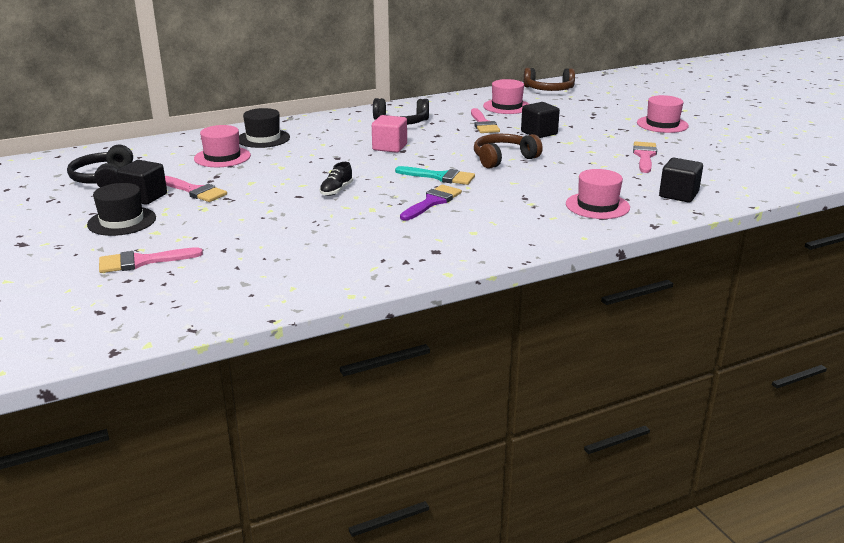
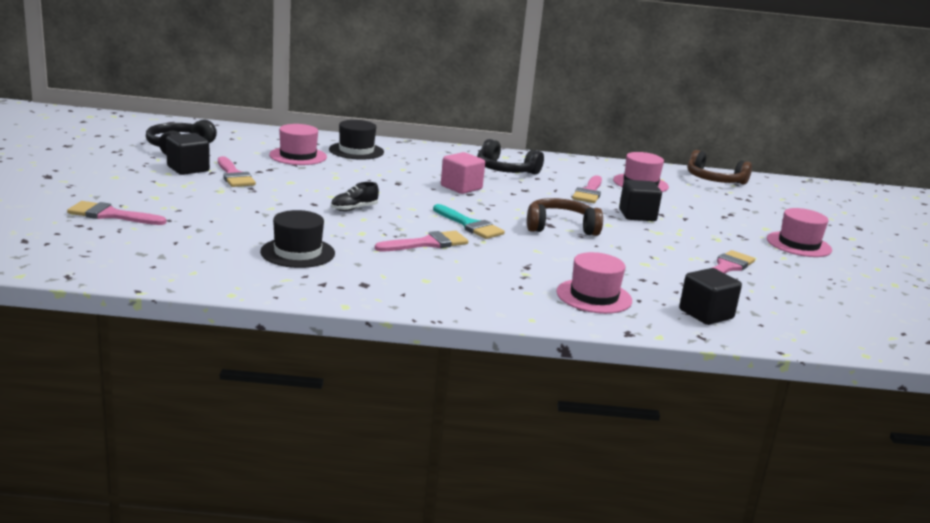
camera: 25 degrees right, 5 degrees down
(122, 221) = (143, 181): black hat -> black hat (298, 253)
(432, 202) = (427, 243): purple brush -> pink brush

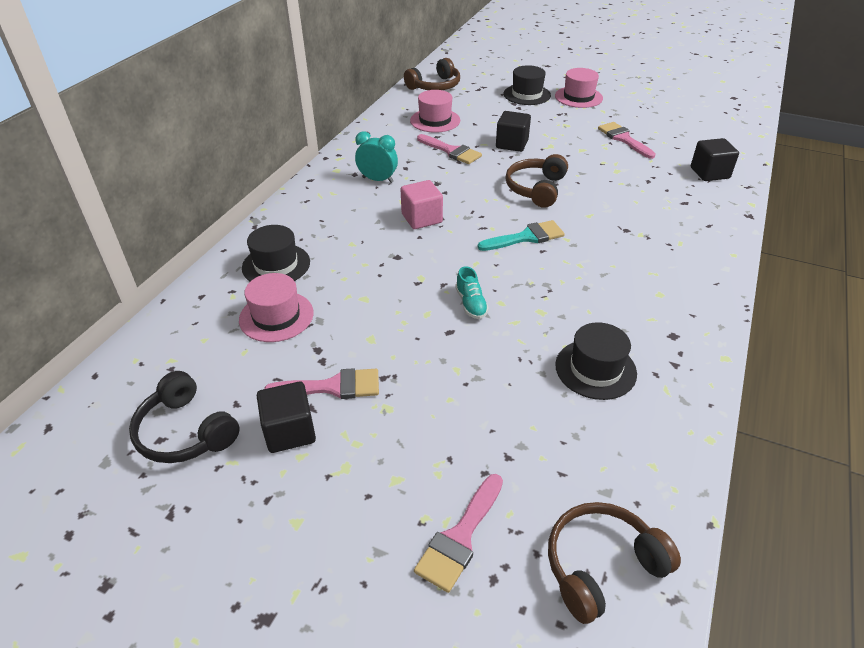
camera: 65 degrees left, 20 degrees up
(93, 254) = (601, 566): none -> brown headphones
(354, 209) = (471, 304): black shoe -> turquoise shoe
(427, 243) = (572, 274): pink brush -> none
(505, 170) = (377, 180): black headphones -> turquoise clock
(594, 296) = (684, 212): pink hat -> none
(762, 219) = (527, 94): none -> black hat

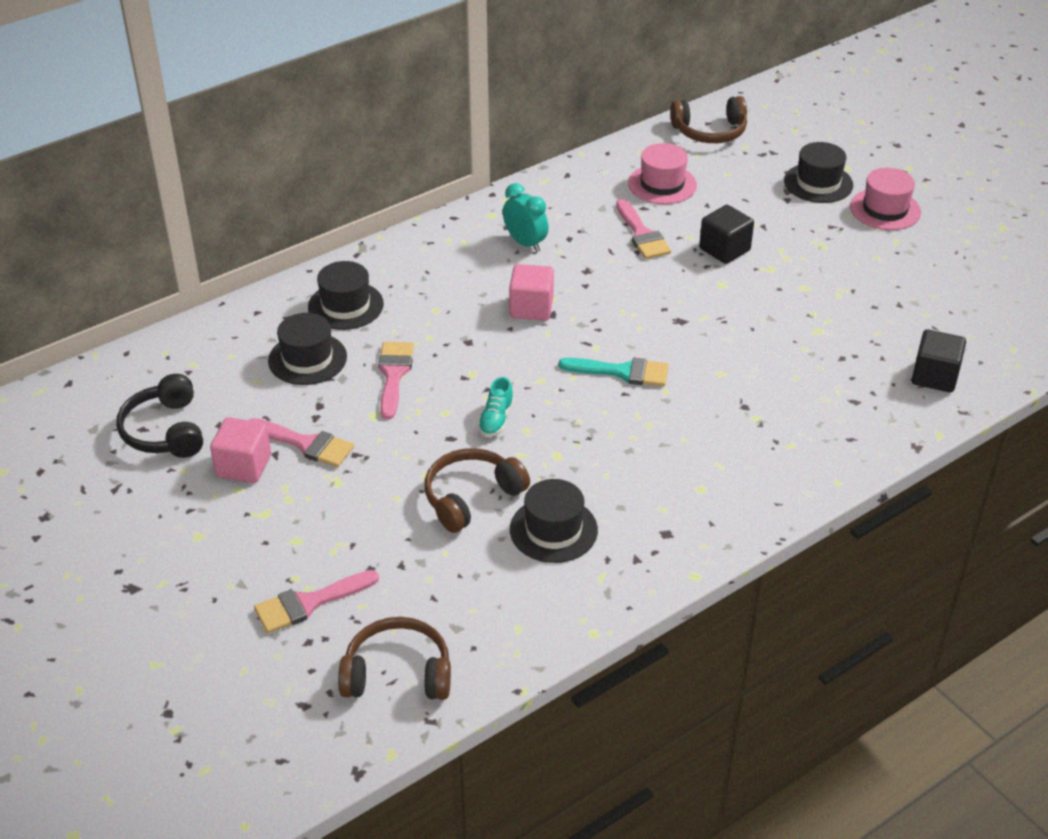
camera: 30 degrees right, 0 degrees up
(276, 316) = (307, 359): pink hat -> black hat
(290, 431) = (244, 466): black cube -> pink cube
(536, 189) = (693, 319): brown headphones -> brown headphones (471, 497)
(623, 139) = (876, 291): pink brush -> pink brush (394, 375)

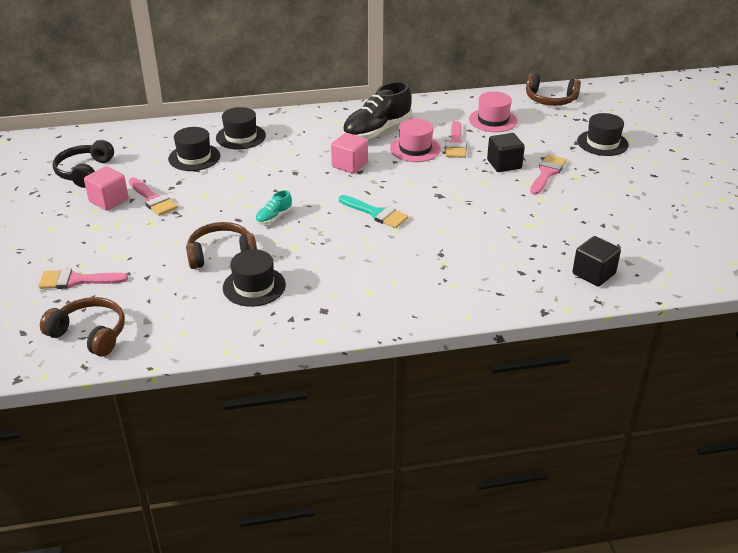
camera: 25 degrees right, 5 degrees down
(394, 375) = (235, 178): pink brush -> pink brush (547, 173)
(525, 243) = (377, 131): turquoise clock -> black shoe
(885, 209) = (639, 168): pink hat -> pink hat (415, 149)

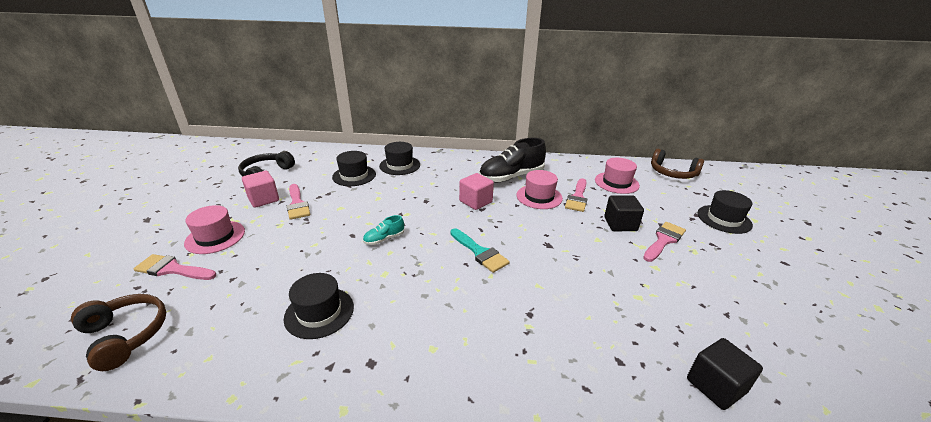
camera: 15 degrees right, 5 degrees down
(91, 246) = (215, 237): none -> pink hat
(221, 254) = (314, 267): brown headphones -> none

